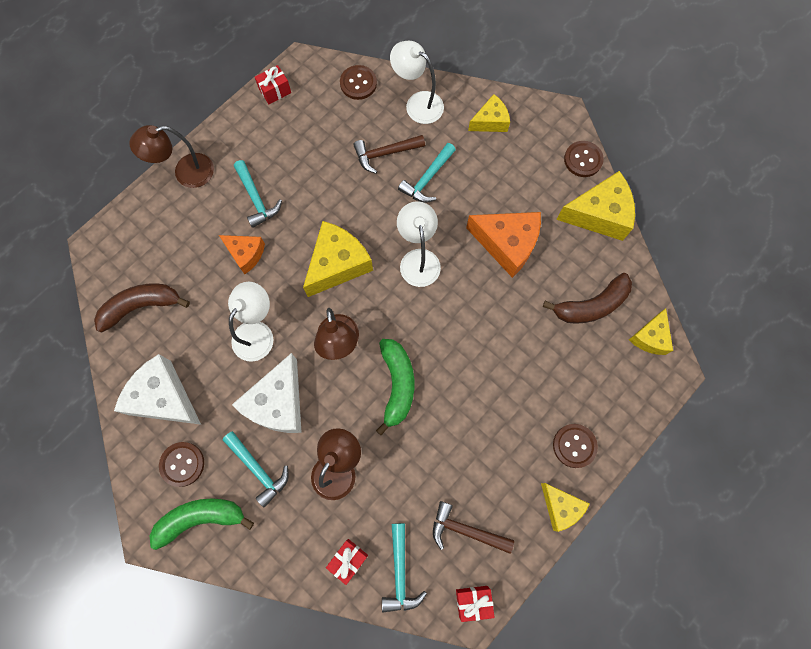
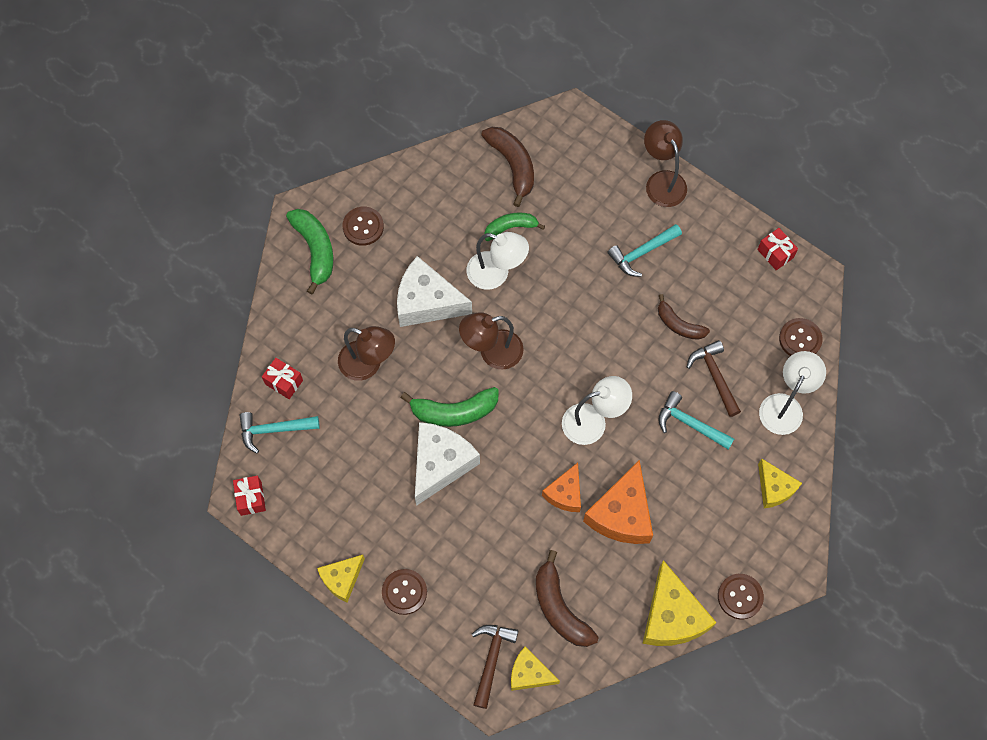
camera: 85 degrees right, 5 degrees down
(164, 398) = (424, 201): white cheese -> white cheese (440, 464)
(210, 314) = (510, 228): none -> green banana
(246, 254) = (578, 251): orange cheese -> orange cheese (565, 493)
(258, 469) = (362, 293): turquoise hammer -> none
(332, 176) = (679, 325): none -> brown banana
(337, 264) = (578, 341): yellow cheese -> none
(466, 530) = (315, 488): brown hammer -> brown hammer (491, 660)

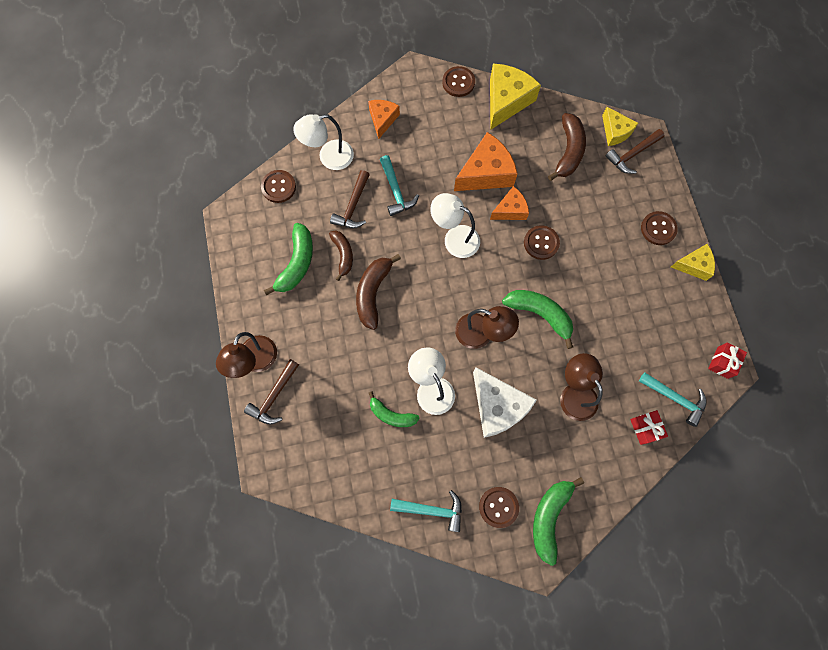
camera: 140 degrees left, 5 degrees up
(440, 464) = (575, 287): white cheese -> none
(508, 483) = (541, 243): none -> brown button
(512, 165) = (347, 464): brown banana -> brown banana (373, 293)
(620, 168) = (274, 396): none -> brown hammer
(642, 253) = (319, 321): turquoise hammer -> turquoise hammer (431, 510)
(711, 285) = (297, 263): none -> green banana
(774, 488) = (382, 120): yellow cheese -> orange cheese
(775, 253) = (236, 250): red gift -> none

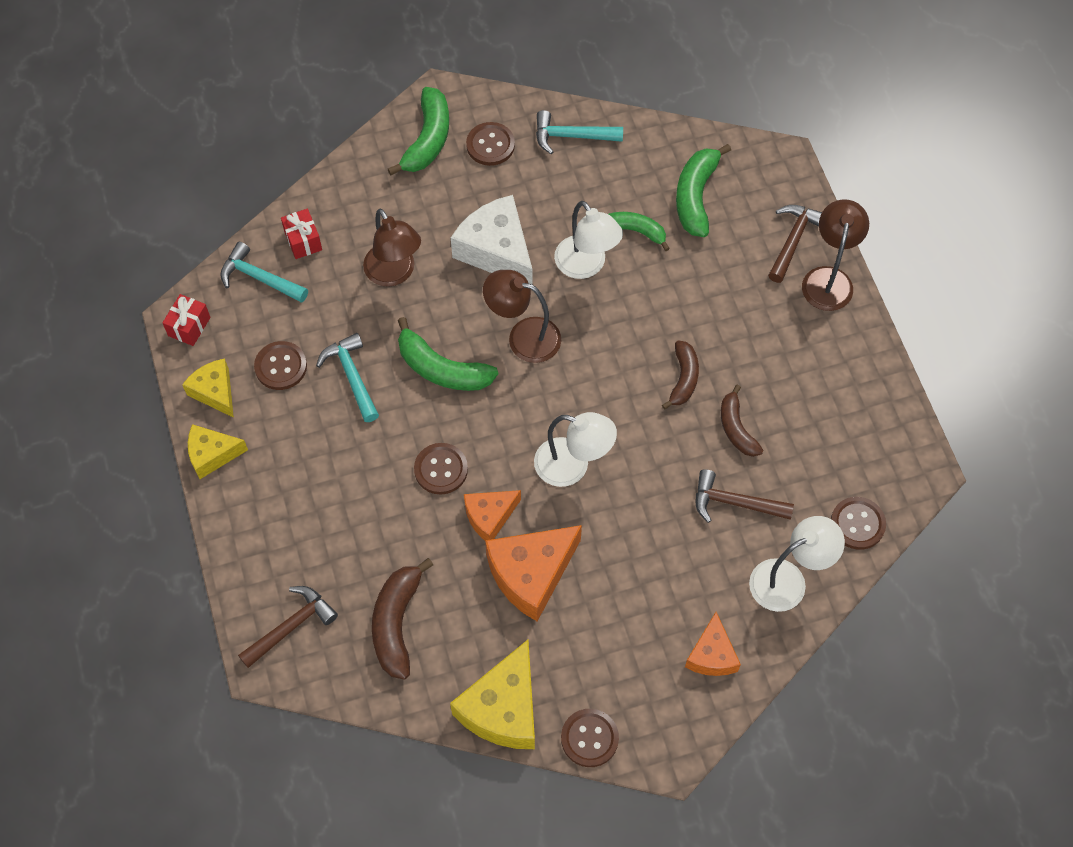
camera: 175 degrees right, 10 degrees down
(297, 263) = (802, 411): green banana -> green banana (695, 196)
(353, 206) = (735, 503): brown hammer -> brown hammer turned 90 degrees counterclockwise
(373, 293) = (683, 378): brown banana -> brown banana, size x0.66
(396, 191) = (671, 533): turquoise hammer -> turquoise hammer (352, 376)
(615, 132) = (317, 665): yellow cheese -> yellow cheese (215, 392)
(658, 229) = (260, 506): brown button -> brown button (281, 366)

